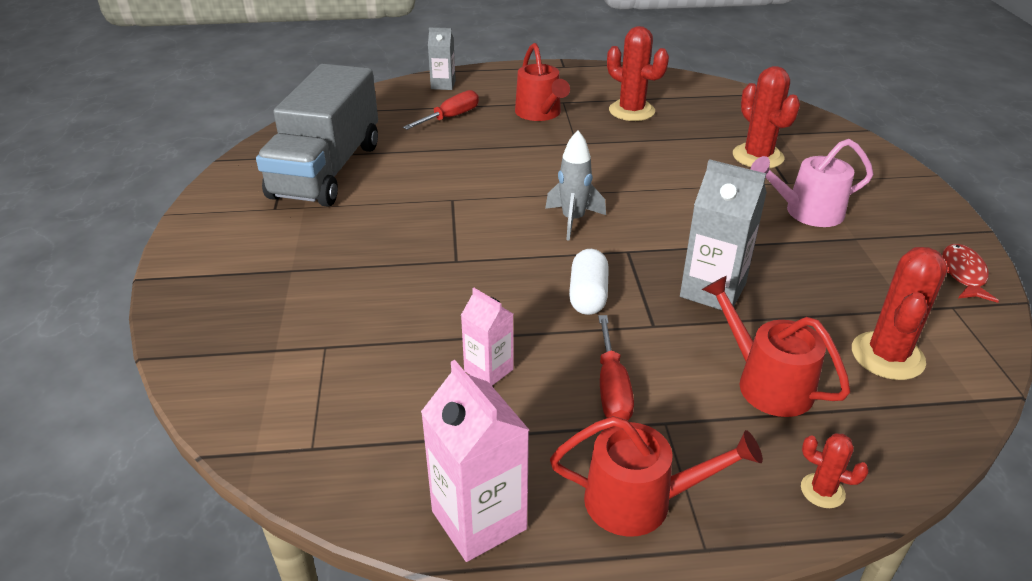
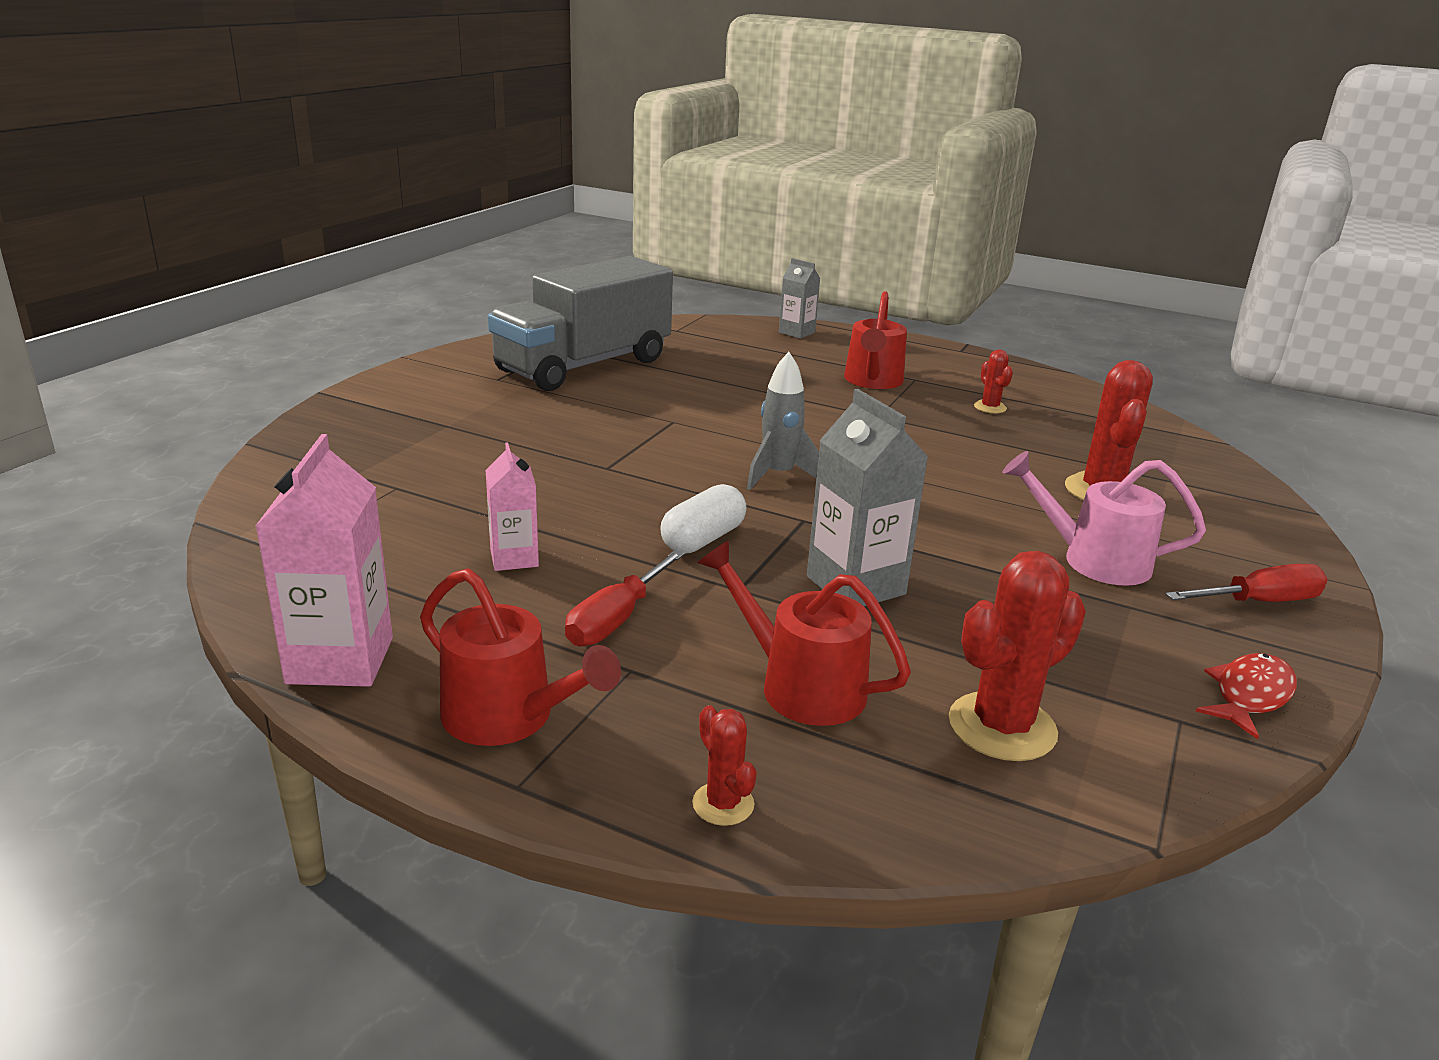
camera: 30 degrees right, 10 degrees down
(450, 117) = (766, 359): red screwdriver -> red screwdriver (1258, 602)
(631, 111) = (990, 407): red cactus -> red cactus, size x0.52
(766, 382) = (799, 685): red watering can -> red watering can turned 45 degrees counterclockwise

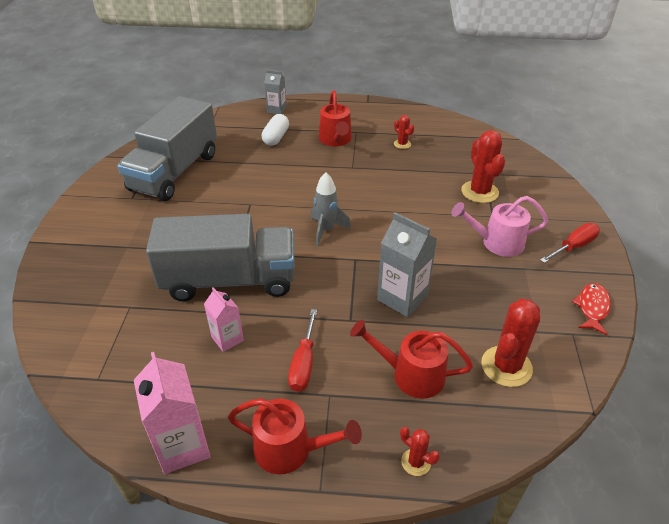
camera: 20 degrees left, 15 degrees up
(572, 495) = (229, 280): none -> grey truck
(703, 539) = (314, 290): white capsule -> white capsule (276, 137)

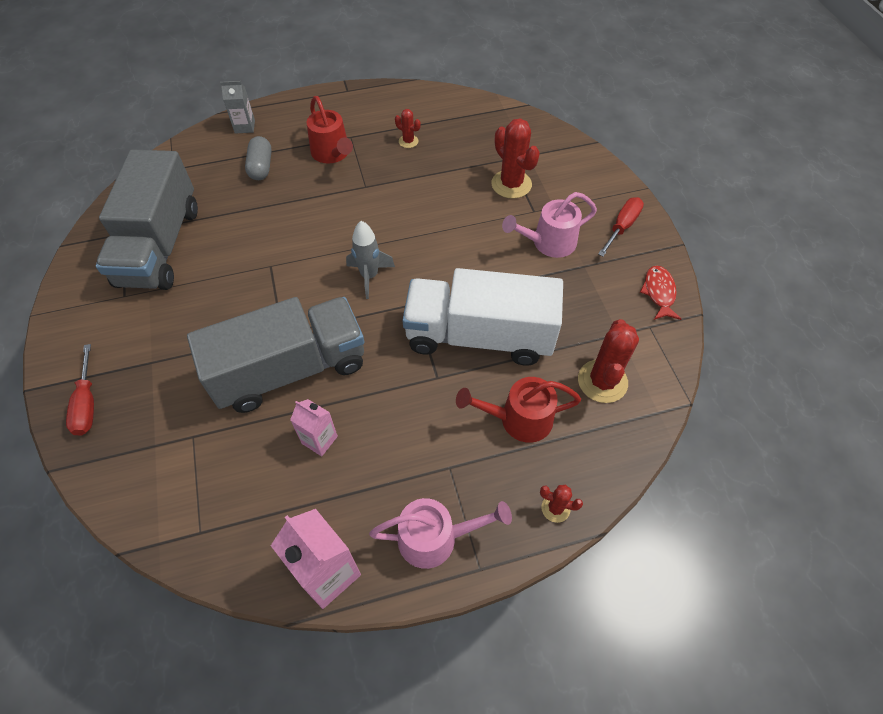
camera: 20 degrees left, 15 degrees up
(276, 137) = (261, 167): white capsule -> grey capsule
(291, 449) = (436, 538): red watering can -> pink watering can
(304, 363) = (410, 441): red screwdriver -> red screwdriver (87, 403)
(402, 298) = (479, 336): grey carton -> white truck

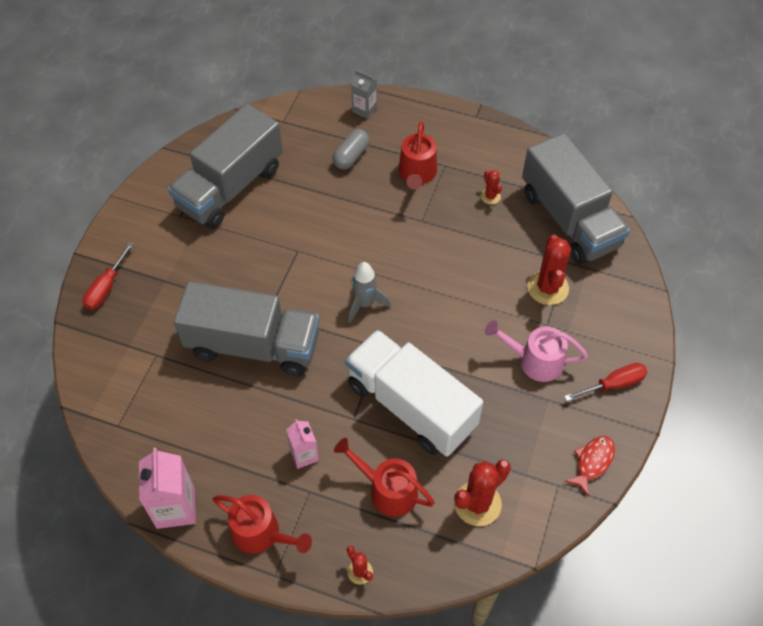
camera: 35 degrees right, 0 degrees up
(319, 440) = (235, 412): pink carton -> pink carton (304, 455)
(436, 538) = (261, 534): pink watering can -> red watering can
(485, 128) = (569, 219): none -> grey truck

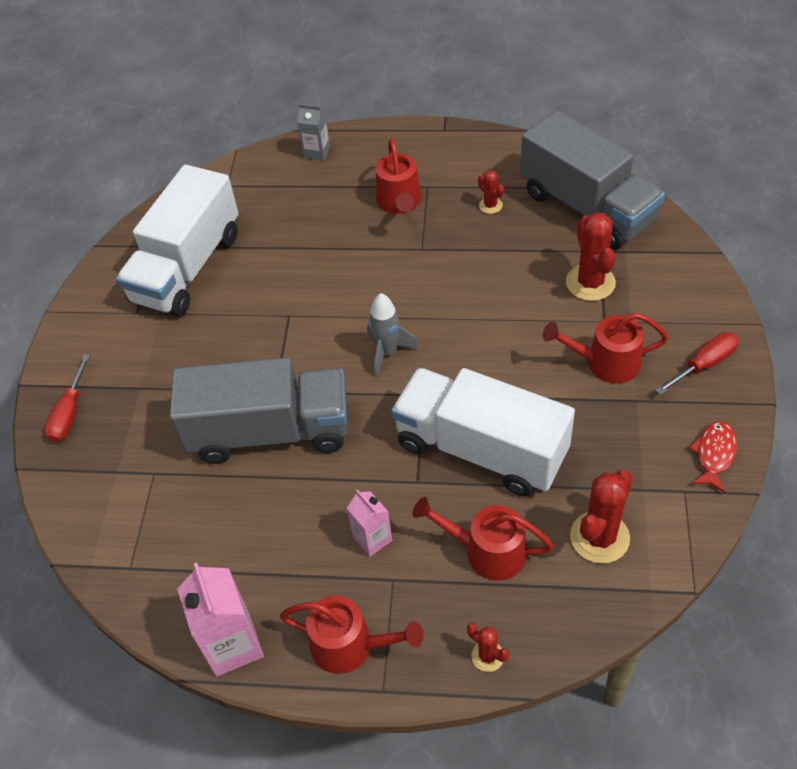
camera: 10 degrees left, 5 degrees down
(230, 187) = (187, 268): grey truck -> white truck
(351, 156) = (318, 202): grey capsule -> none
(534, 361) = (605, 363): pink watering can -> red watering can

